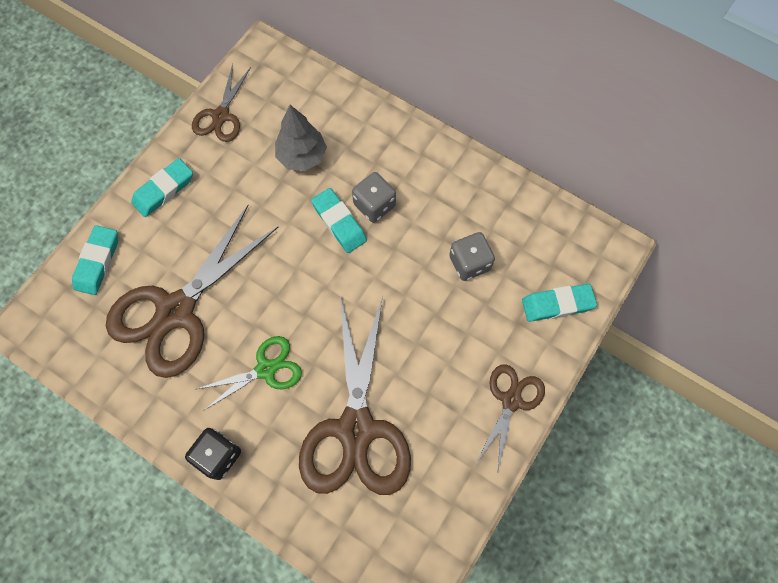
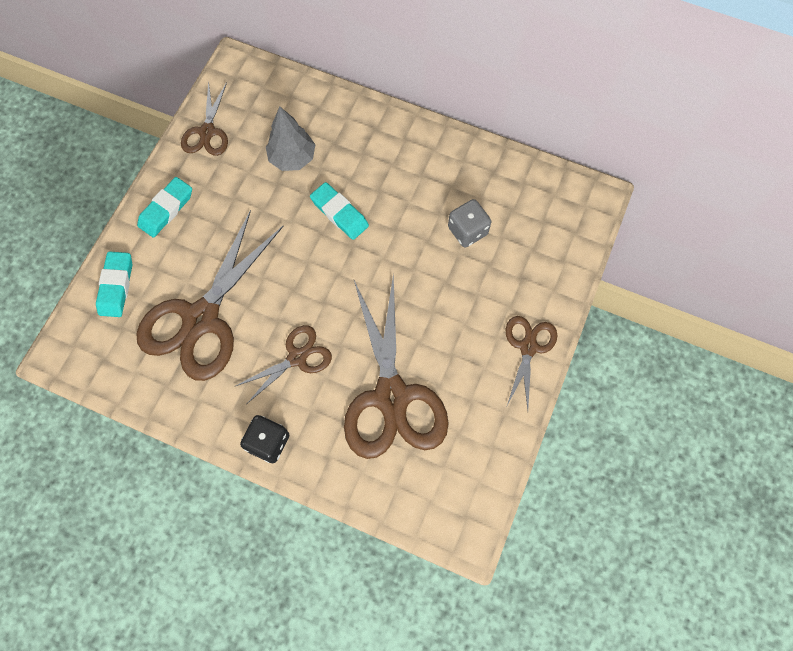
camera: 10 degrees left, 0 degrees up
(266, 369) = (297, 357): green scissors -> brown scissors
(374, 205) = (369, 192): grey dice -> none
(557, 304) = (554, 255): turquoise eraser -> none

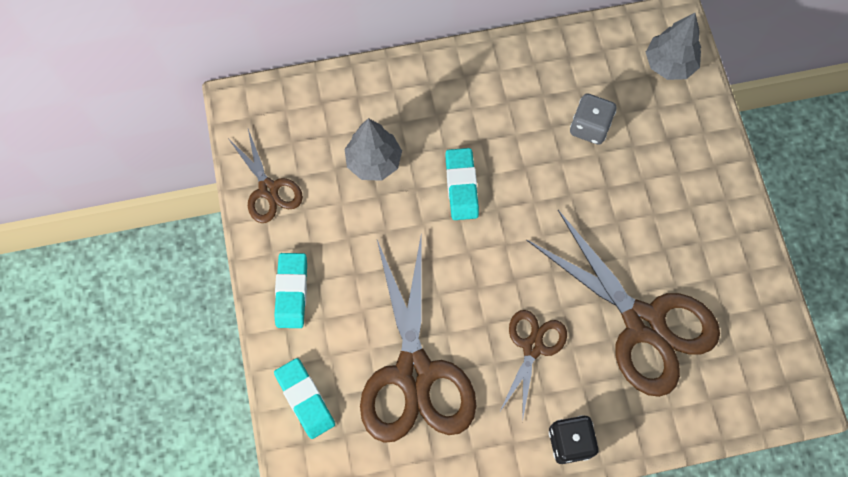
camera: 35 degrees left, 0 degrees up
(339, 213) = (461, 186): turquoise eraser -> turquoise eraser turned 75 degrees clockwise
(528, 347) = (723, 198): brown scissors -> none
(567, 223) = (669, 64): none -> grey tree

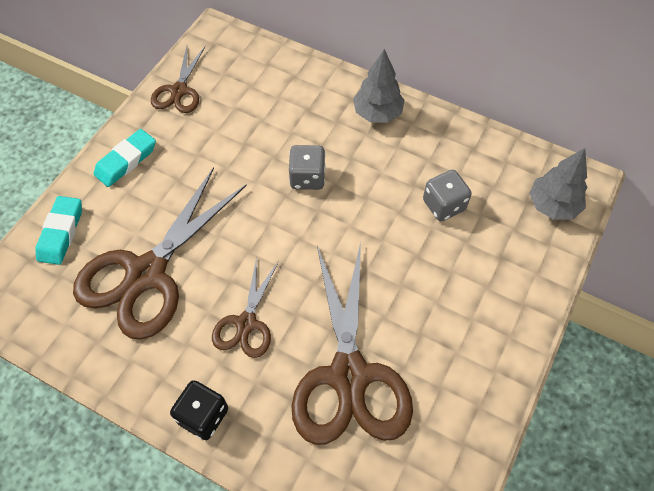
camera: 40 degrees right, 10 degrees down
(374, 161) = (263, 121): grey tree -> grey tree (377, 113)
(461, 186) = (307, 177): turquoise eraser -> grey dice
(532, 347) = (246, 323): brown scissors -> brown scissors turned 135 degrees clockwise

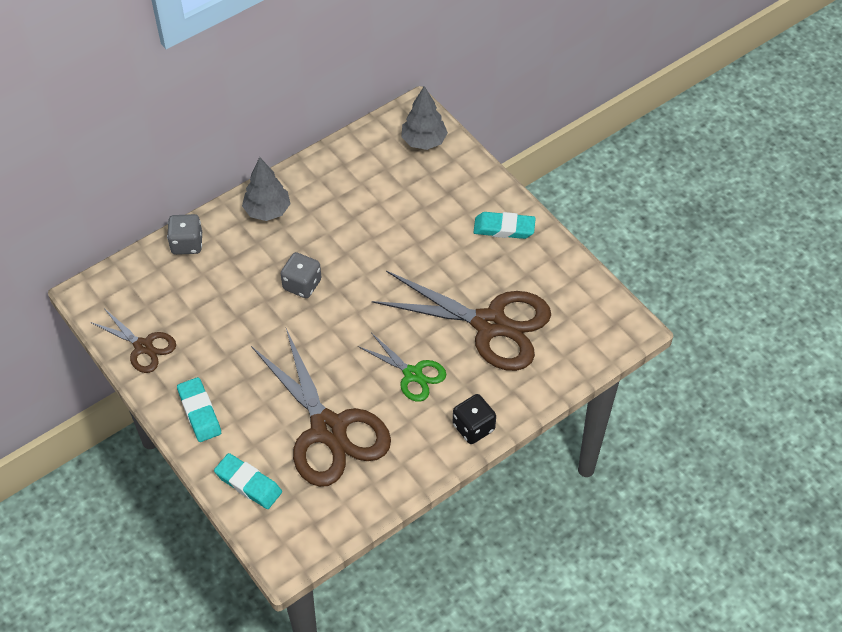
camera: 65 degrees left, 5 degrees down
(246, 323) = (413, 374): brown scissors -> green scissors
(444, 205) = (383, 206): grey dice -> grey dice (187, 244)
(489, 335) = (504, 228): none -> turquoise eraser

